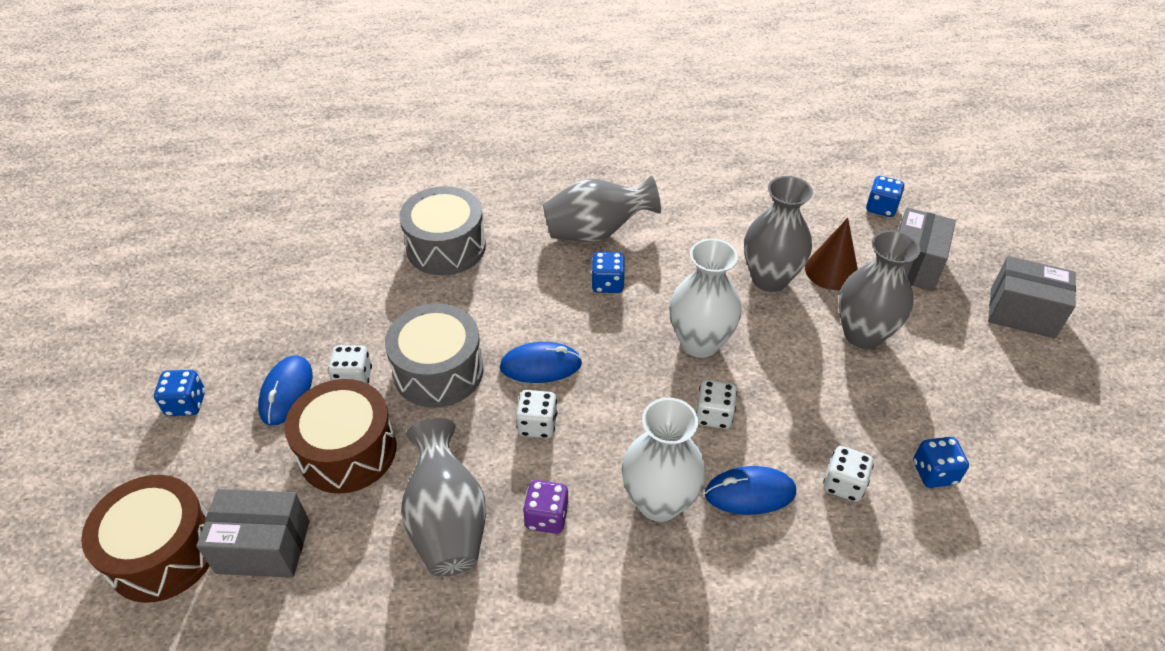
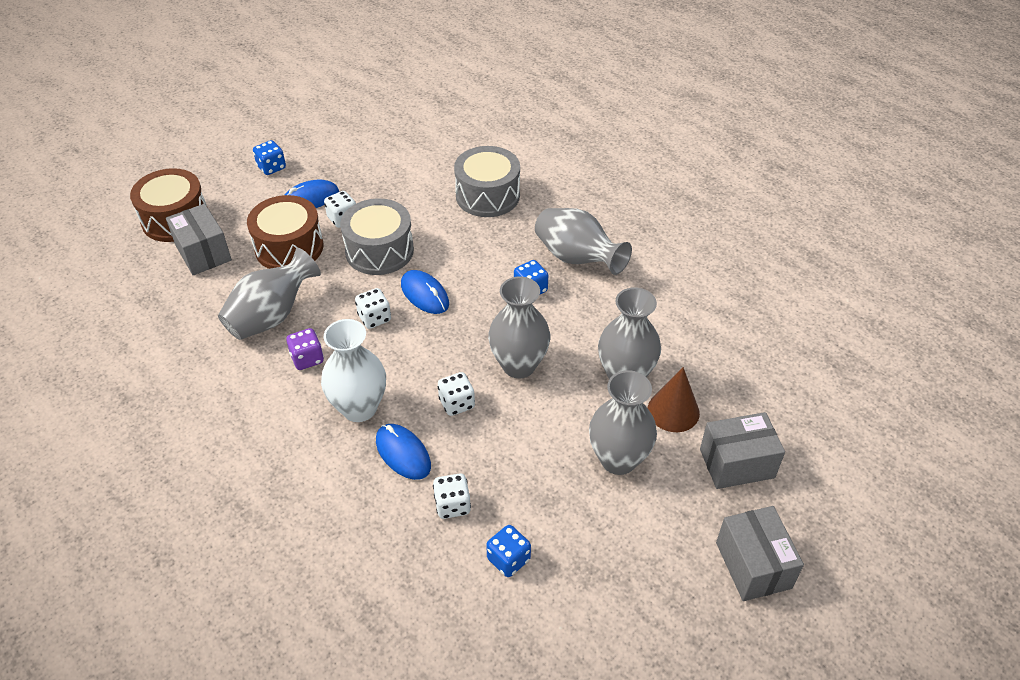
camera: 55 degrees right, 0 degrees up
(699, 343) = (519, 365): white vase -> grey vase
(881, 208) = (790, 414): blue dice -> none

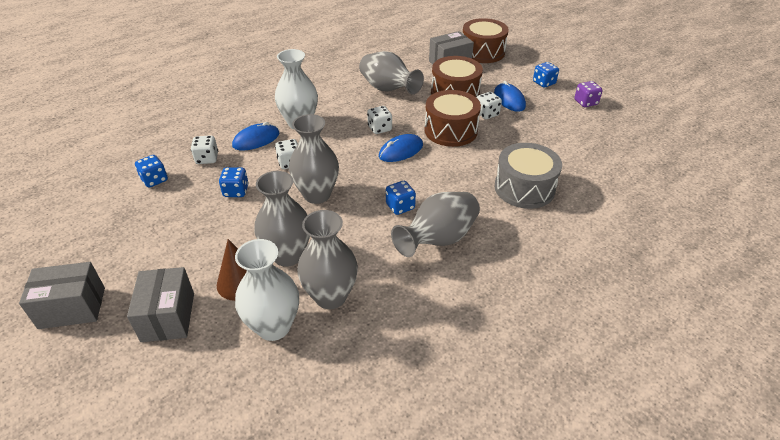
camera: 95 degrees right, 5 degrees down
(307, 359) = (347, 103): purple dice -> purple dice (585, 102)
(379, 251) = (450, 130): grey drum -> brown drum
(522, 451) = (236, 191): none -> blue dice
(618, 459) = (206, 241): grey vase -> grey vase (330, 296)
(721, 371) = (274, 326): none -> white vase

